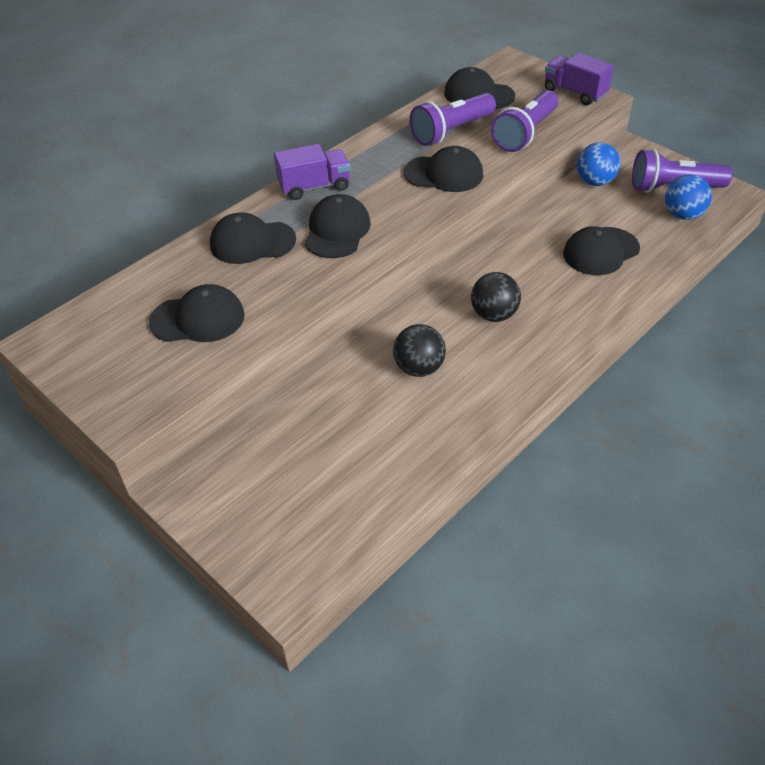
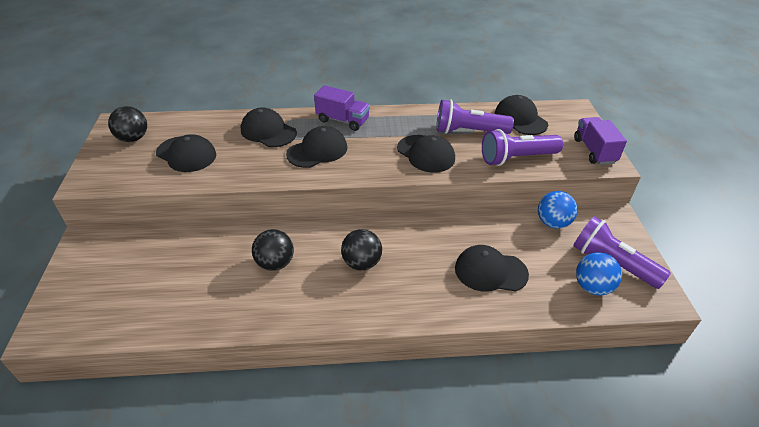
camera: 40 degrees right, 5 degrees down
(98, 343) = (133, 138): none -> black ball

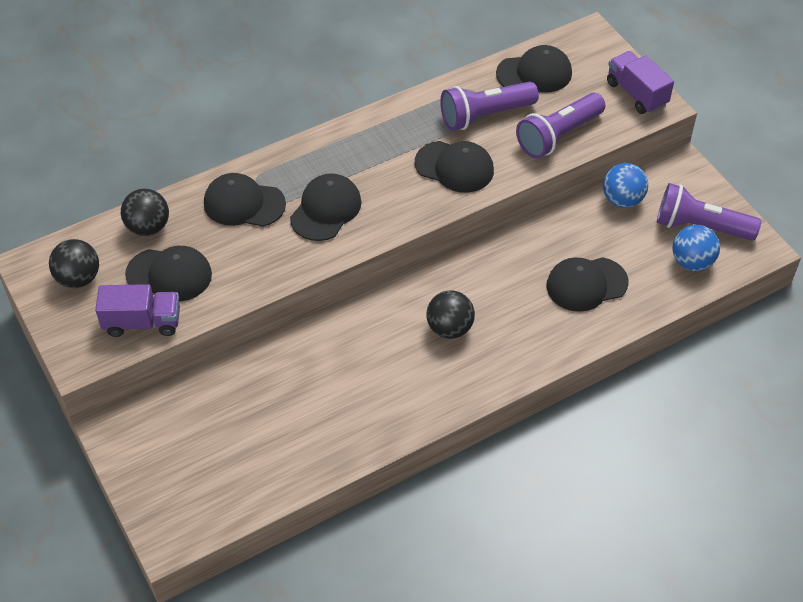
camera: 25 degrees left, 10 degrees up
(275, 263) = (357, 366): black ball -> black ball (148, 227)
(342, 120) = (324, 153): purple truck -> purple truck (142, 322)
(520, 119) = (534, 73): black cap -> black cap turned 135 degrees clockwise

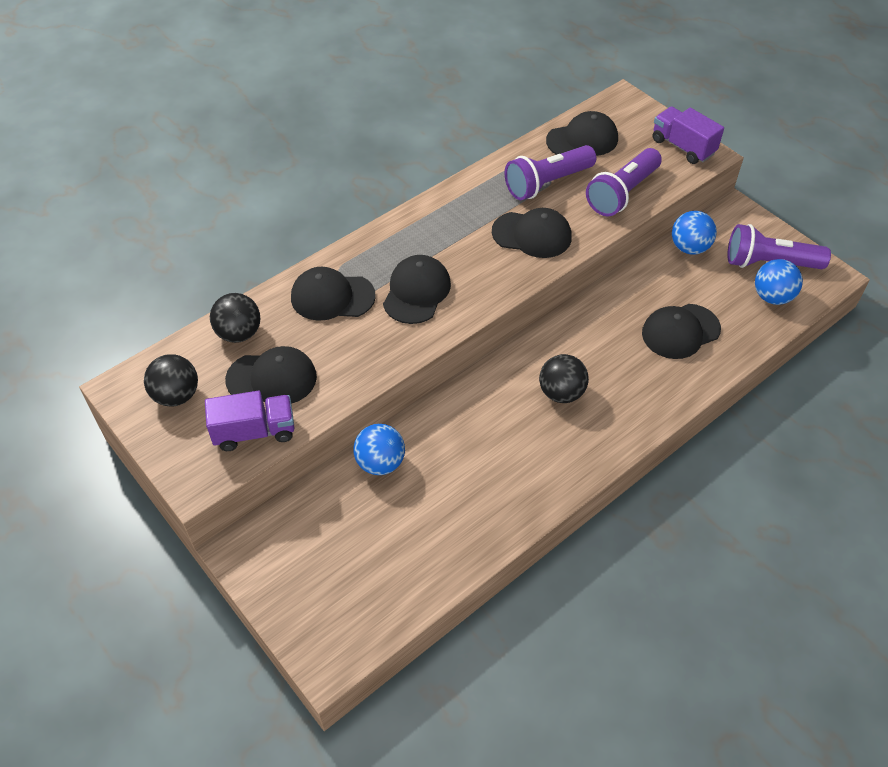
camera: 10 degrees left, 0 degrees up
(259, 369) = (380, 463): none -> blue ball

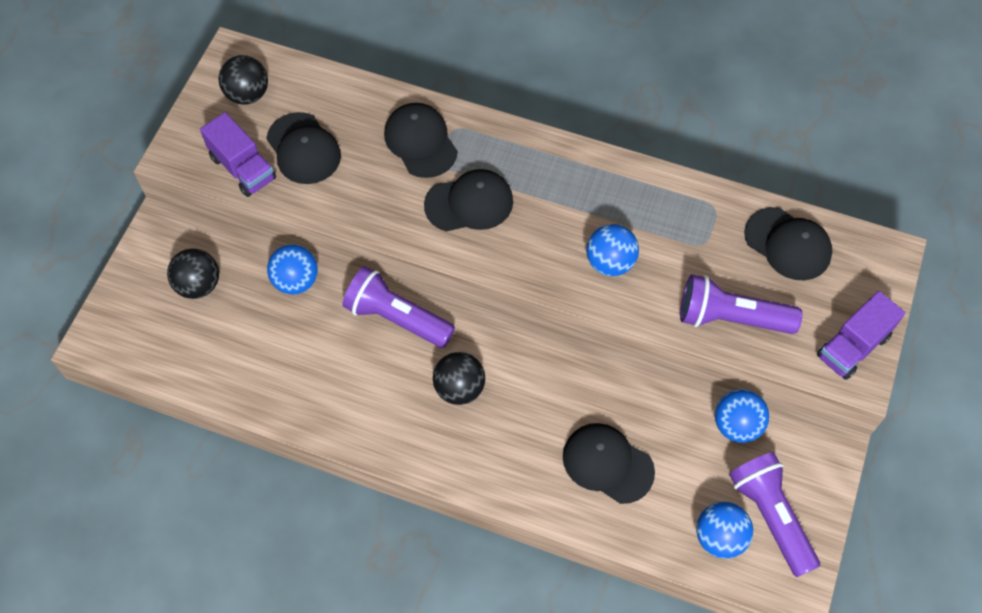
camera: 60 degrees right, 10 degrees up
(239, 333) = (336, 98): black ball -> black ball (198, 285)
(532, 235) = (610, 262): black cap -> blue ball
(547, 183) = (695, 242): purple flashlight -> purple flashlight (397, 318)
(683, 147) = (853, 346): purple truck -> purple truck turned 150 degrees counterclockwise

